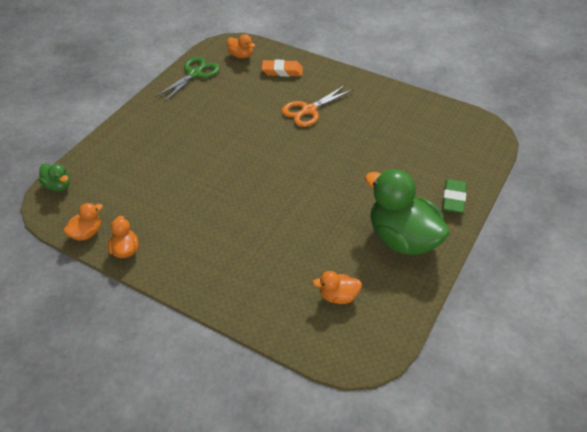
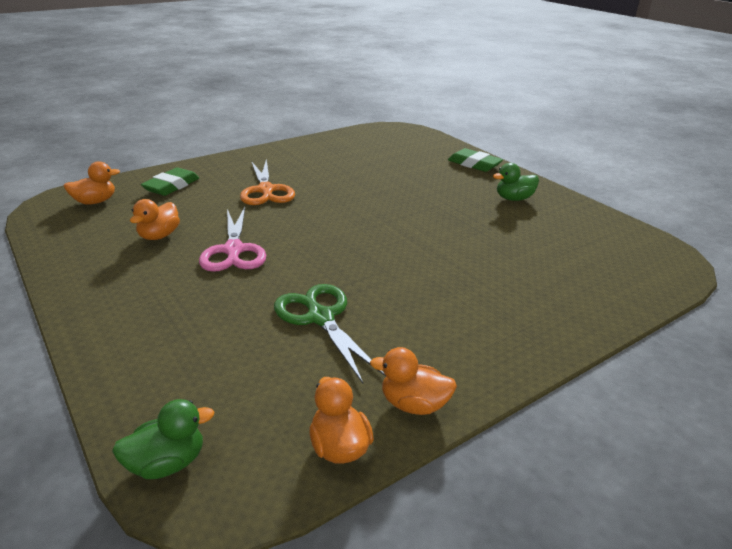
camera: 65 degrees left, 15 degrees down
(194, 74) = (75, 242): green scissors -> green scissors (320, 318)
(224, 131) = (234, 250): none -> pink scissors
(282, 71) = (171, 186): orange eraser -> green eraser
(338, 296) = (582, 252): orange duck -> orange duck (159, 236)
(402, 239) = (514, 199): green duck -> green duck, size x0.46

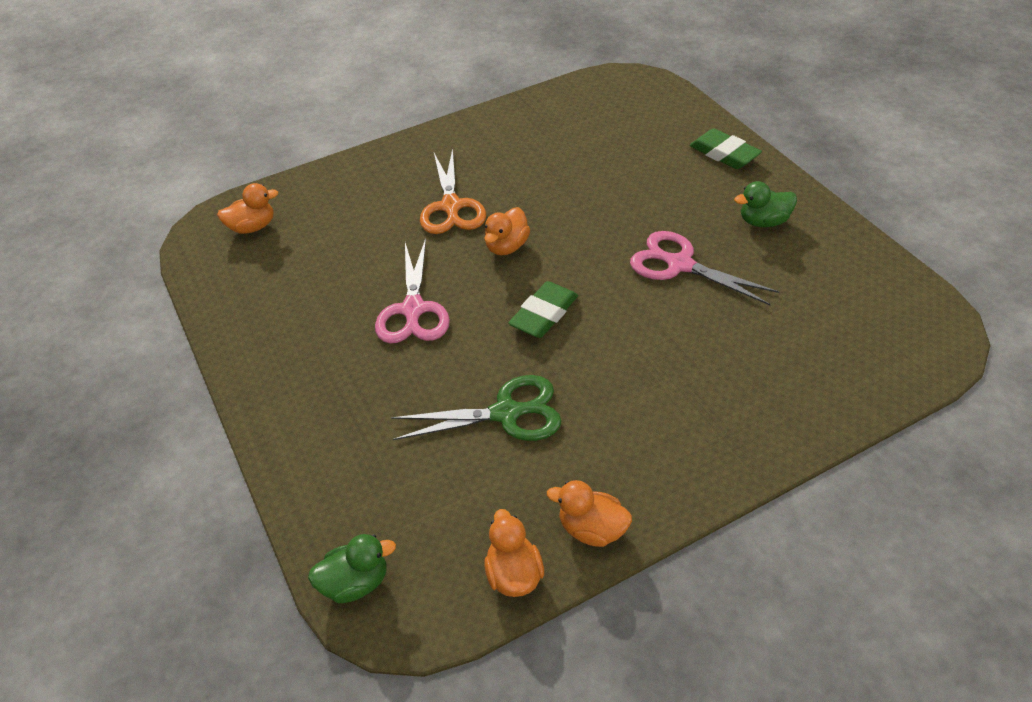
camera: 10 degrees right, 15 degrees up
(159, 236) = (329, 285): orange duck -> orange duck (507, 246)
(171, 186) = (338, 199): green eraser -> green eraser (544, 314)
(320, 318) = (506, 413): green scissors -> green scissors turned 105 degrees clockwise
(455, 222) = (680, 265): none -> pink scissors

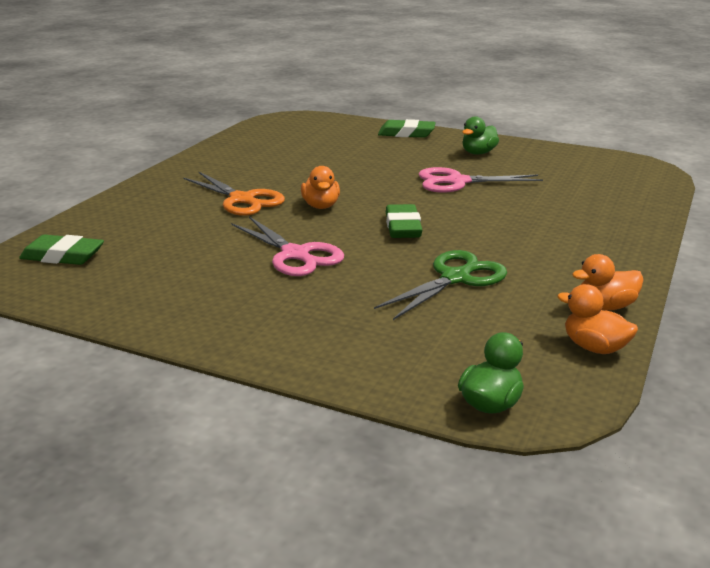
camera: 40 degrees left, 20 degrees down
(253, 227) = (63, 256): orange duck -> green eraser

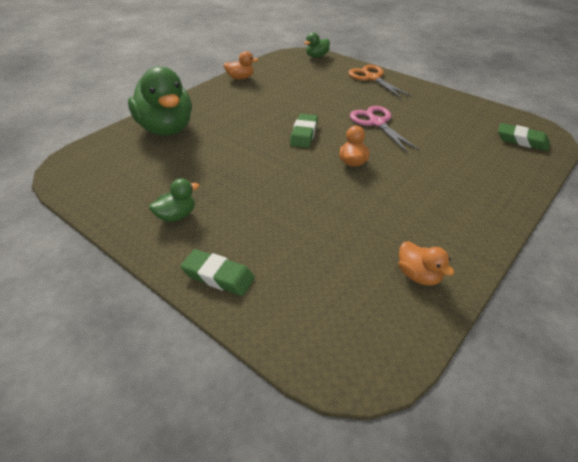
camera: 165 degrees left, 15 degrees up
(242, 200) = (414, 178): orange scissors -> orange scissors (372, 78)
(455, 278) = (296, 98): green scissors -> none
(458, 182) = (233, 174): pink scissors -> none
(594, 347) = (263, 66): orange duck -> orange duck (418, 275)
(602, 211) = (166, 129): none -> green duck

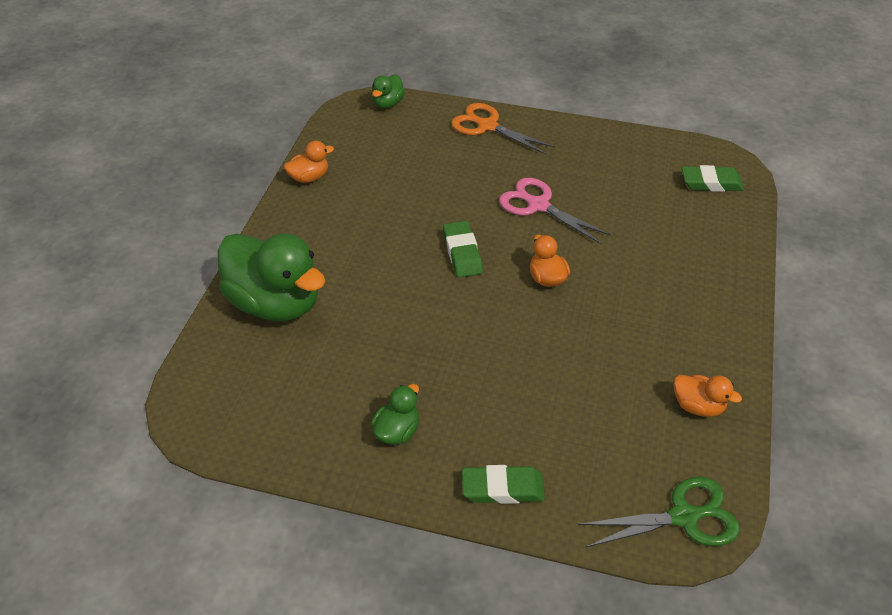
camera: 25 degrees left, 5 degrees up
(350, 353) = (683, 517): none -> green scissors

